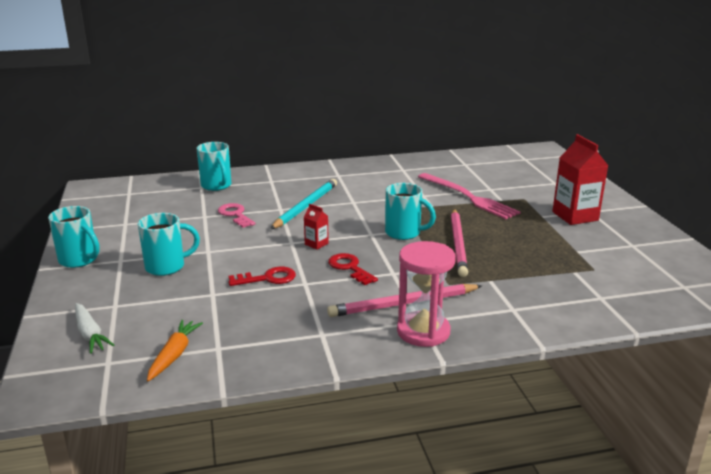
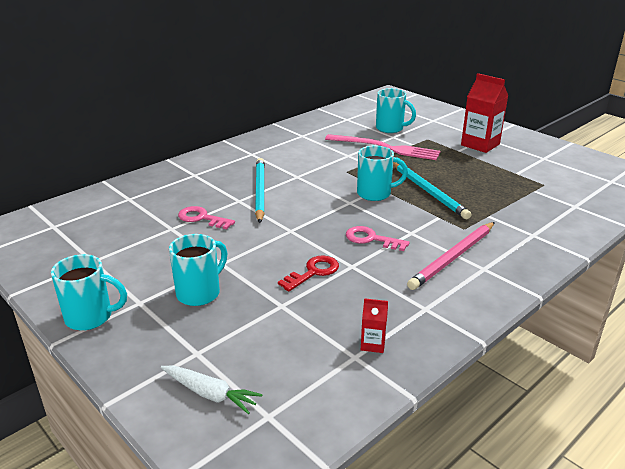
camera: 30 degrees left, 5 degrees up
(174, 355) = (323, 380): orange carrot -> none
(216, 186) = (144, 193): turquoise mug -> turquoise mug (390, 128)
(316, 244) = (315, 225): red carton -> red carton (373, 344)
(350, 268) = (371, 239): red key -> pink key
(423, 331) = (497, 276): pink hourglass -> none
(458, 244) = (428, 191): pink pencil -> turquoise pencil

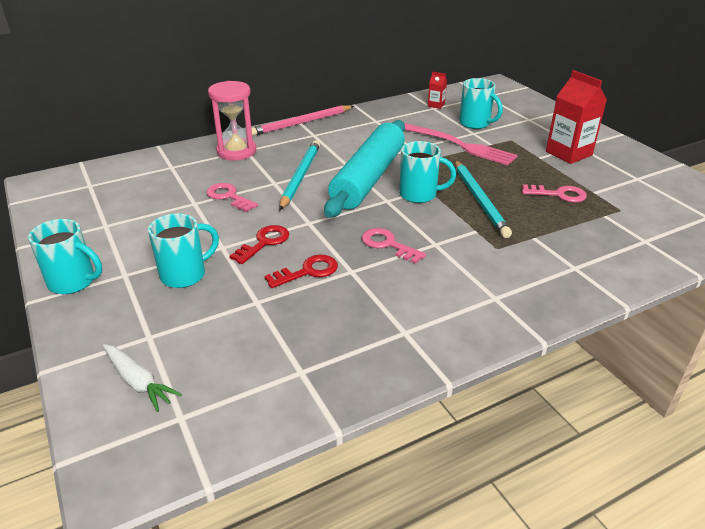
camera: 15 degrees right, 5 degrees up
(186, 177) = (236, 151): none -> pink hourglass
(259, 254) = (264, 243): none -> red key
(323, 186) = (368, 178): none -> turquoise rolling pin
(373, 344) = (327, 361): red carton -> red carton (436, 105)
(453, 257) = (467, 279): pink pencil -> pink pencil (301, 123)
(490, 179) = (558, 194): none -> pink key

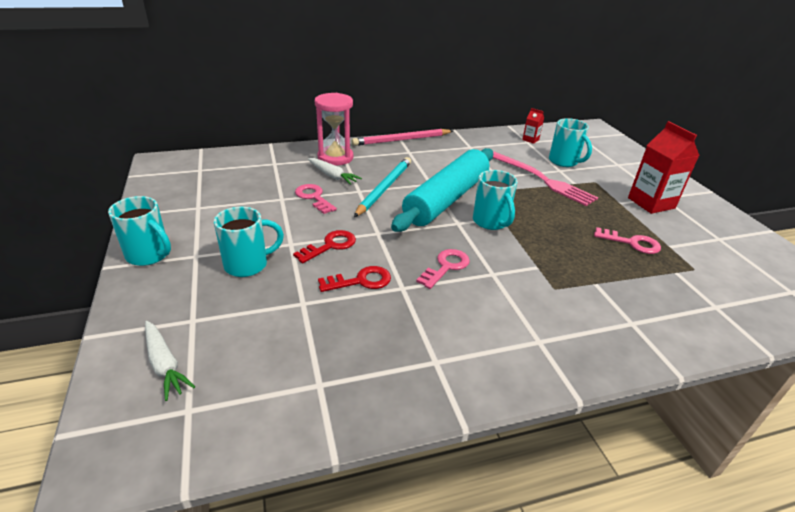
camera: 10 degrees right, 0 degrees up
(240, 171) = (332, 176): none -> white carrot
(388, 245) = (446, 267): pink key -> pink key turned 75 degrees clockwise
(419, 195) = (491, 222): turquoise mug -> turquoise mug turned 45 degrees clockwise
(479, 200) = (549, 236): turquoise pencil -> none

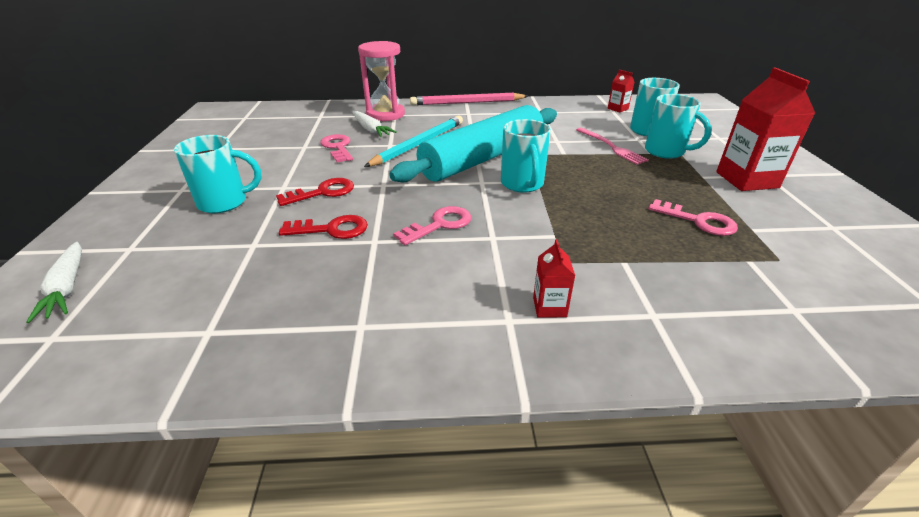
camera: 15 degrees right, 0 degrees up
(149, 255) = (138, 185): turquoise mug -> turquoise mug (666, 152)
(542, 179) = (611, 147): pink fork -> pink fork, size x0.61
(562, 327) = (549, 307): none -> red carton

